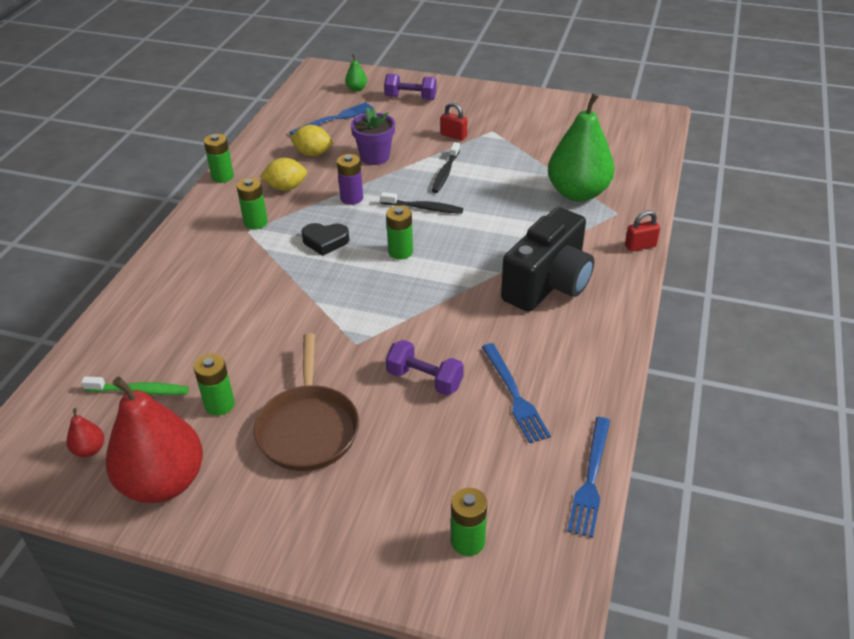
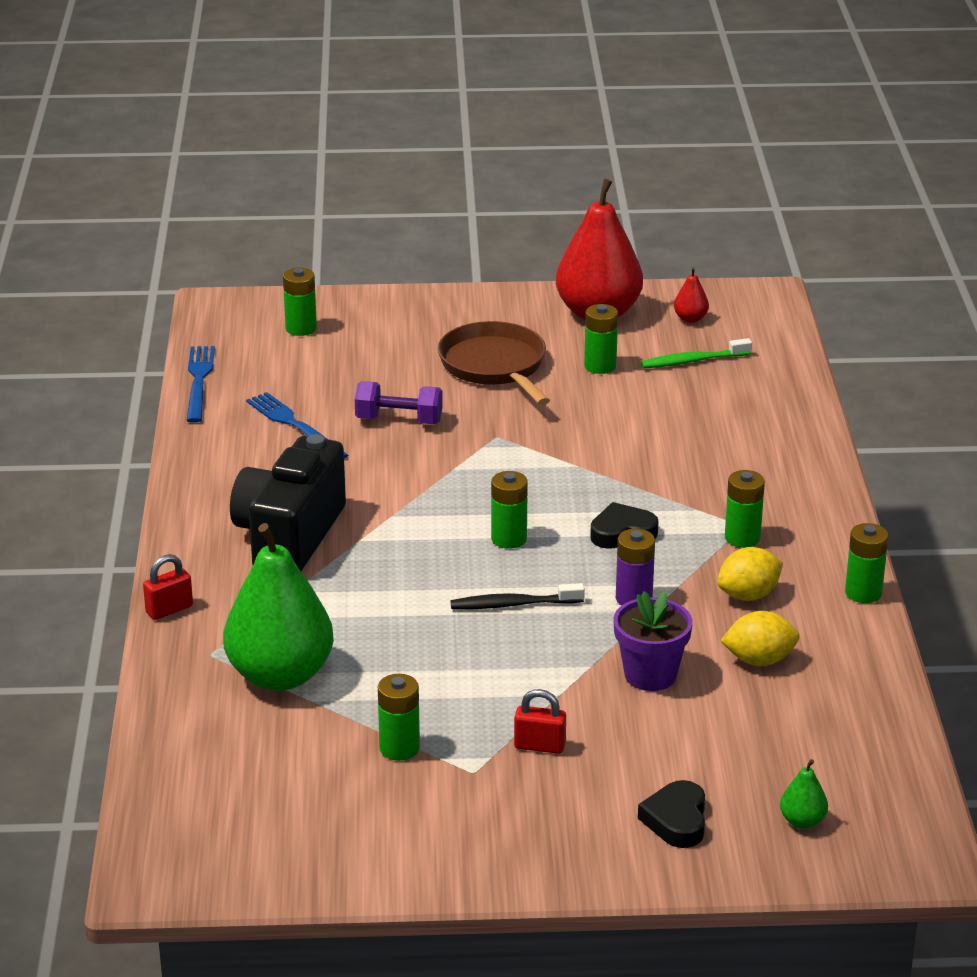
camera: 160 degrees right, 10 degrees down
(335, 119) = (782, 738): blue fork -> none
(410, 98) = (676, 820): purple dumbbell -> black heart
(445, 173) = (513, 669): black toothbrush -> none
(524, 146) = (399, 748): none -> green battery

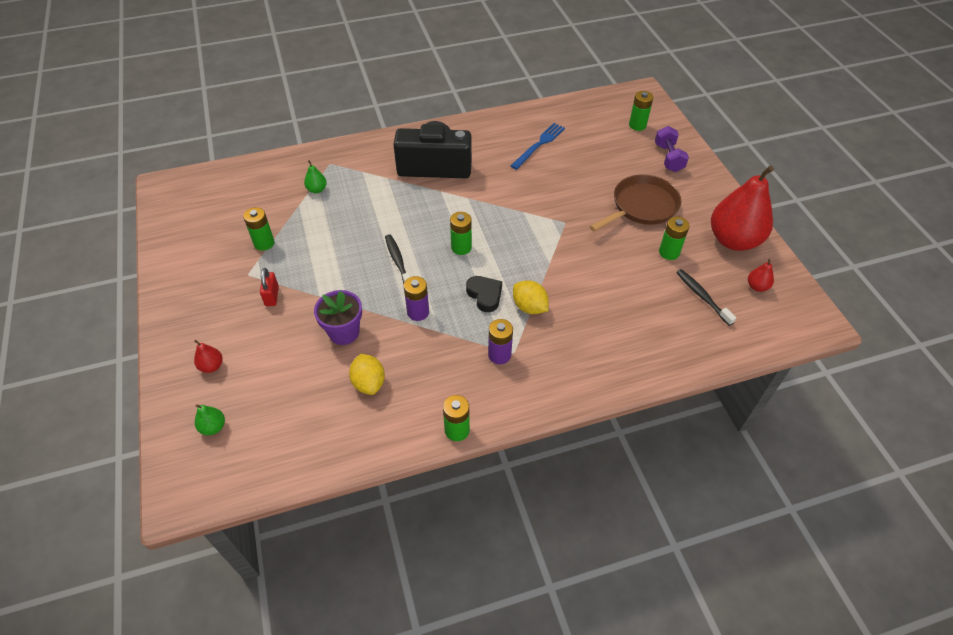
camera: 75 degrees right, 20 degrees up
(169, 609) = (362, 142): red padlock -> none
(199, 381) = (565, 104): blue fork -> none
(280, 675) = (317, 189): green pear -> green pear, size x0.40
(399, 420) = (562, 181): purple dumbbell -> purple dumbbell (668, 158)
(676, 820) = (212, 366): black heart -> red pear
(692, 361) = (702, 296): green toothbrush -> black toothbrush
(742, 538) = (499, 355): green battery -> purple battery
(748, 595) = (436, 367): yellow lemon -> yellow lemon (529, 307)

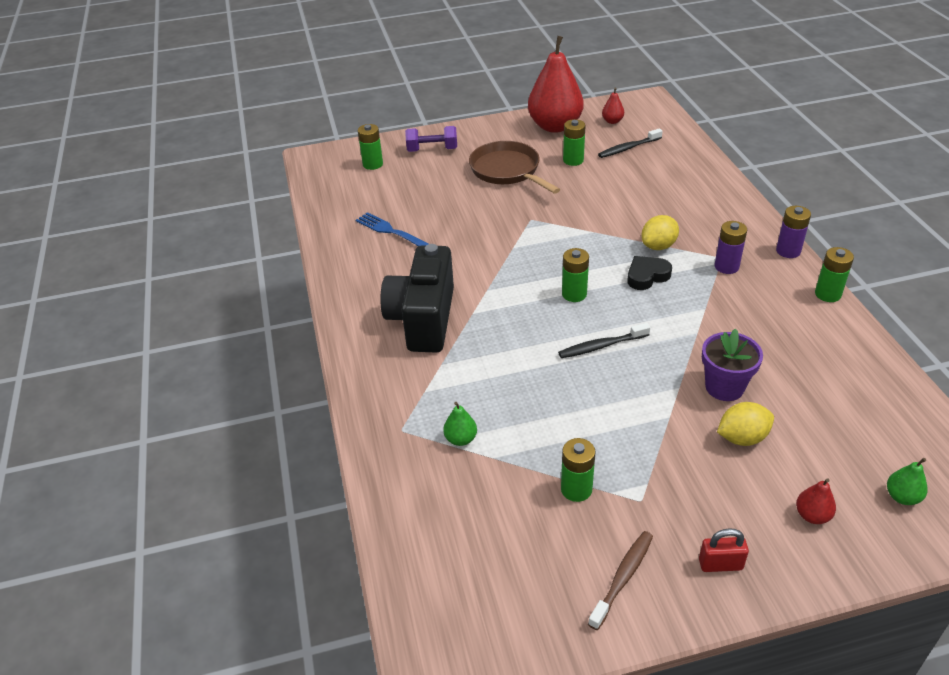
camera: 85 degrees left, 10 degrees down
(193, 262) = (623, 578): none -> brown toothbrush
(272, 296) = (678, 466): red padlock -> red padlock (720, 564)
(369, 383) = (791, 360): yellow lemon -> yellow lemon (742, 438)
(418, 312) = (680, 326): purple battery -> purple battery (788, 251)

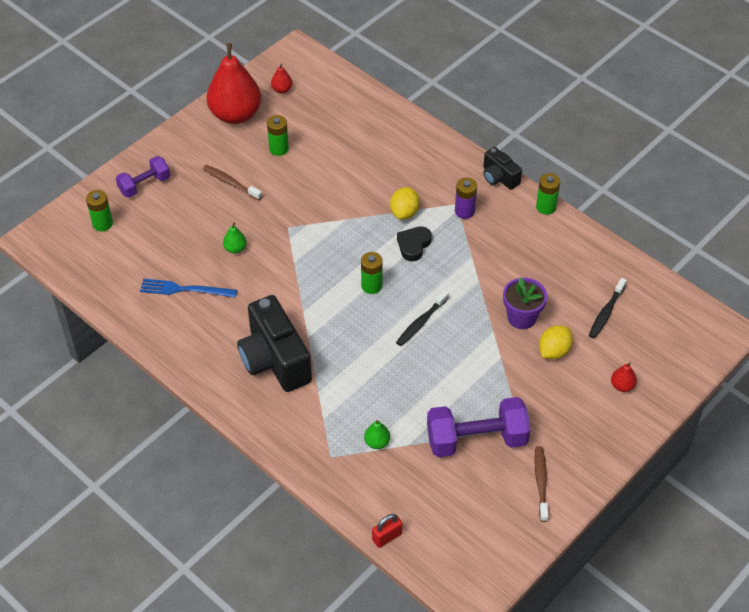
camera: 35 degrees left, 10 degrees up
(507, 171) = (230, 183): brown pan -> brown toothbrush
(576, 489) = (476, 439): green battery -> purple dumbbell
(628, 148) = (316, 117): black toothbrush -> black toothbrush (606, 312)
(720, 564) = (589, 444): red padlock -> red padlock (387, 537)
(788, 251) = (499, 177): purple battery -> black camera
(902, 497) = (664, 347): green pear -> green pear (235, 248)

